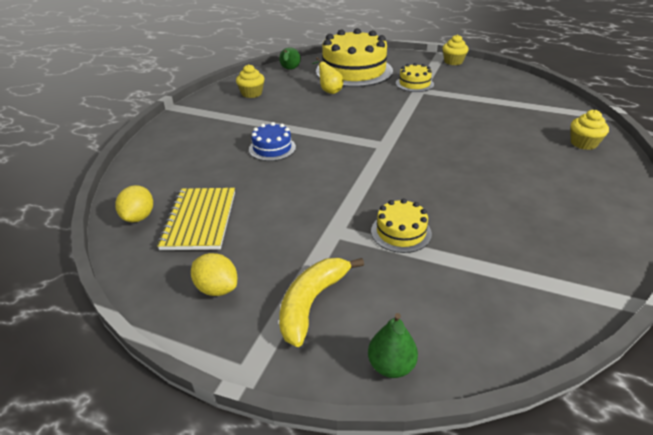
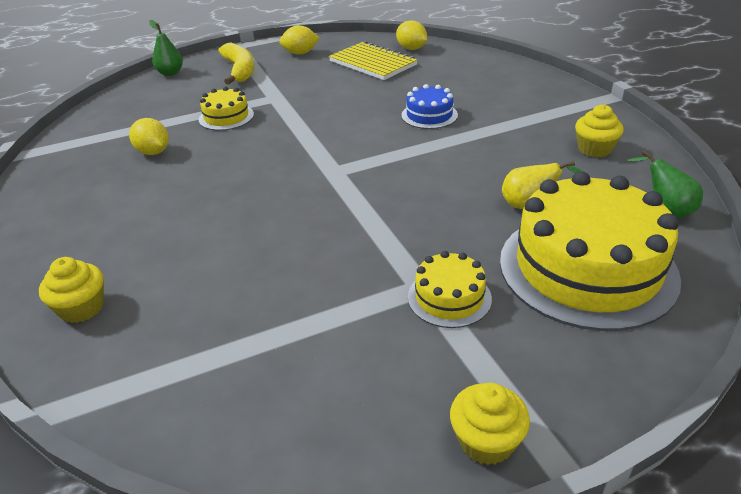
camera: 135 degrees right, 0 degrees up
(494, 227) = (153, 152): none -> yellow lemon

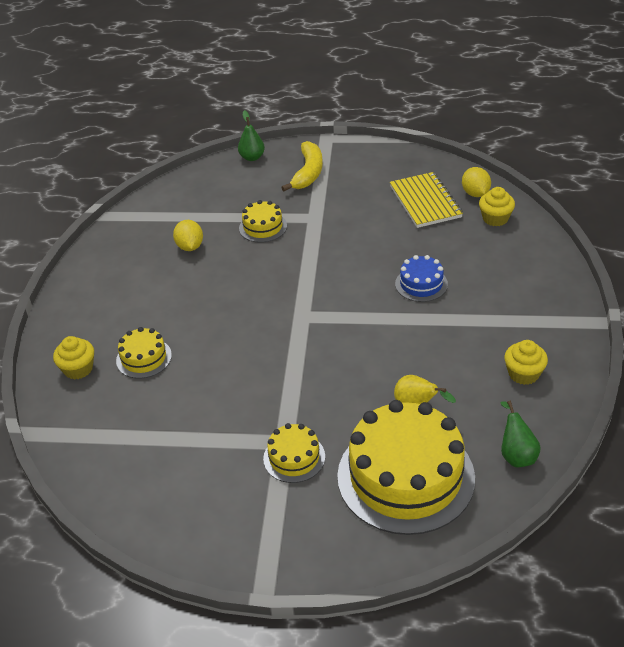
camera: 30 degrees right, 5 degrees up
(170, 266) = (144, 358): none -> yellow cake
(300, 53) = (373, 167): yellow lemon -> none
(486, 441) = (236, 557): yellow cupcake -> yellow cupcake (495, 218)

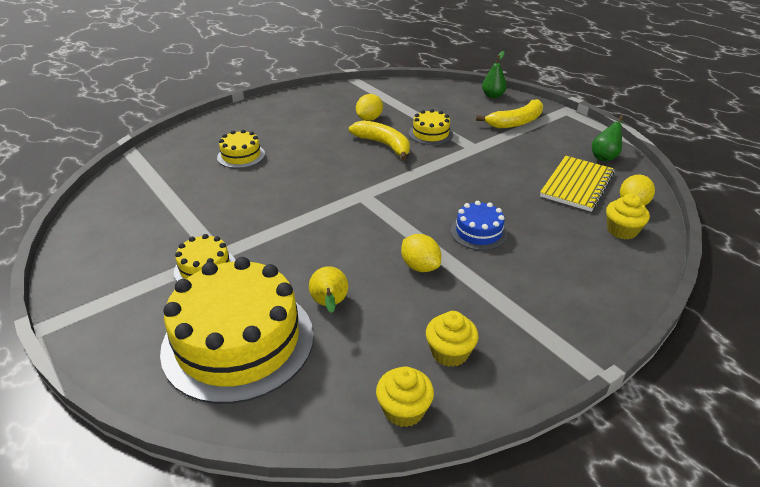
camera: 45 degrees right, 5 degrees down
(78, 369) = (205, 139): yellow cupcake -> yellow cupcake (404, 410)
(244, 262) = (384, 145): none -> yellow banana
(426, 336) = (420, 266): none -> yellow lemon
(516, 454) = (335, 404): green pear -> green pear (605, 156)

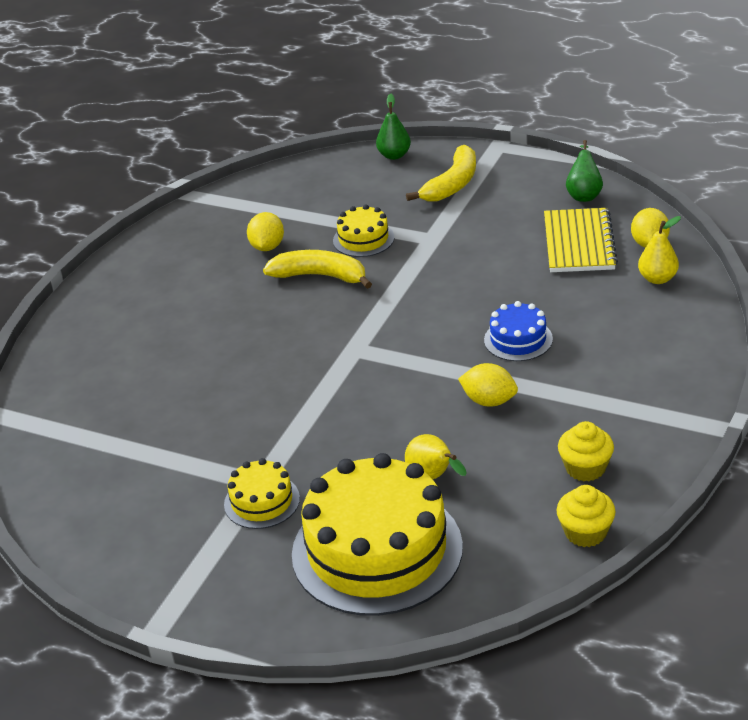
camera: 25 degrees left, 0 degrees up
(241, 156) = (153, 360): yellow cake -> none
(622, 230) = (657, 278): yellow cupcake -> yellow pear

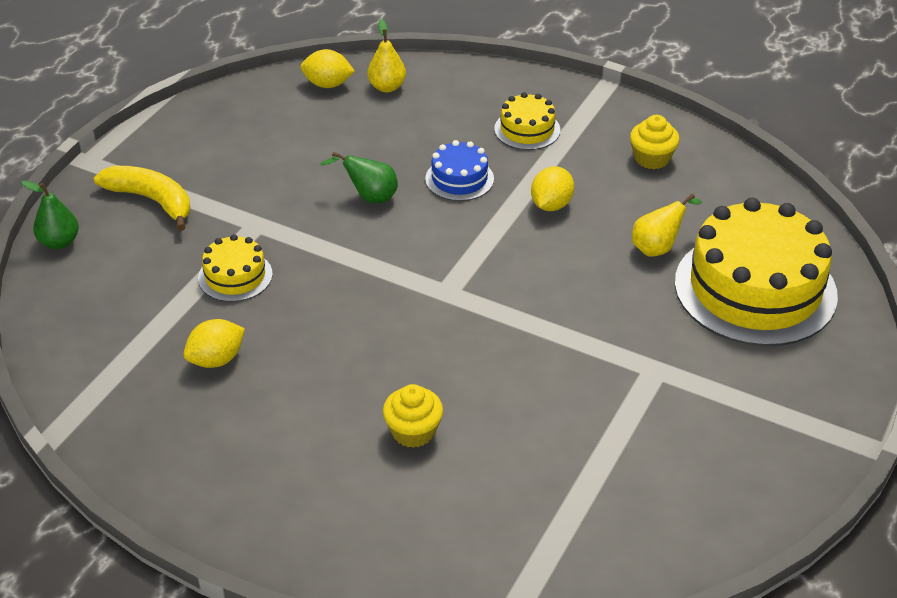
camera: 90 degrees left, 5 degrees up
(262, 501) = (685, 367): yellow cake -> yellow cake (527, 129)
(267, 247) = (216, 359): yellow lemon -> yellow lemon turned 45 degrees counterclockwise
(320, 276) = (298, 314): yellow banana -> none
(579, 243) = (308, 125): yellow notebook -> none
(584, 194) = (220, 113): green pear -> green pear (369, 197)
(585, 532) = (732, 167): yellow cupcake -> yellow cupcake (413, 431)

